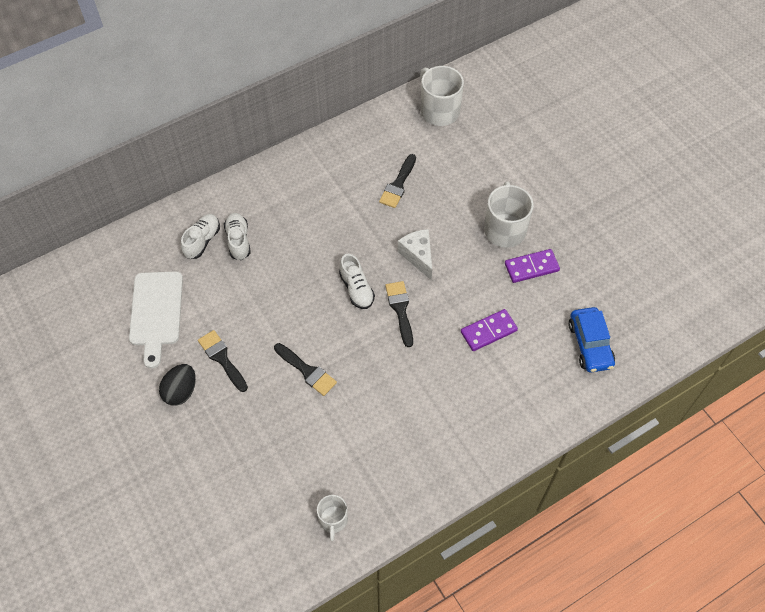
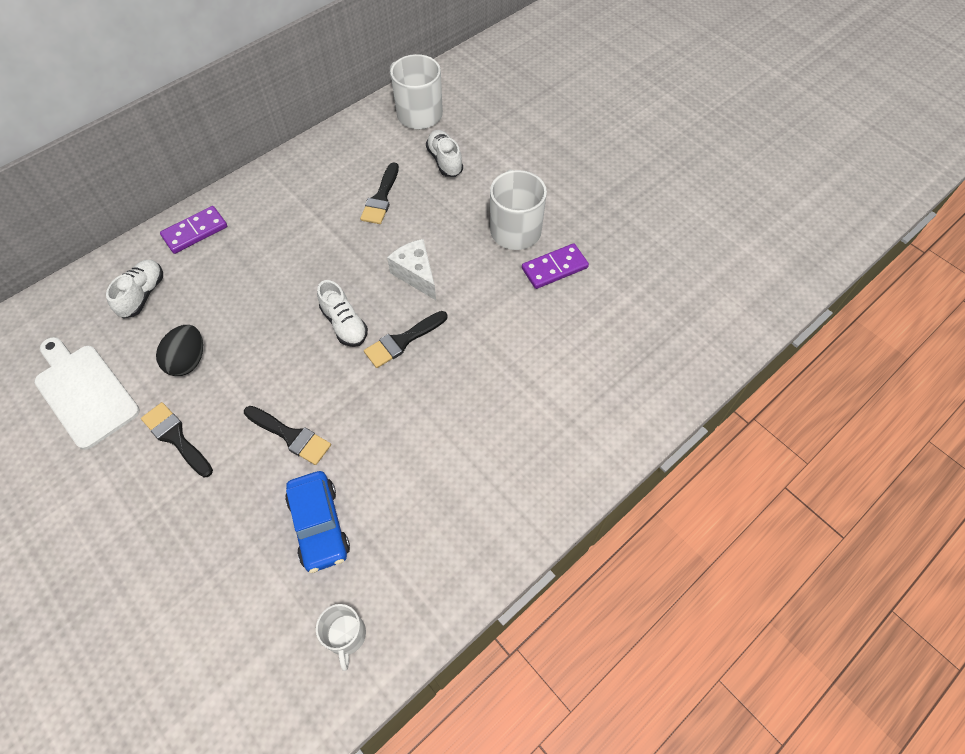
camera: 10 degrees left, 0 degrees up
(156, 313) = (84, 392): white cutting board -> white cutting board turned 150 degrees clockwise
(181, 391) = (121, 490): black egg -> black egg (188, 360)
(238, 241) = (189, 288): white shoe -> white shoe (445, 161)
(400, 310) = (402, 341): black brush -> black brush turned 105 degrees counterclockwise
(488, 331) = (516, 350): purple domino -> purple domino (195, 231)
(590, 345) = (642, 348): blue car -> blue car (319, 525)

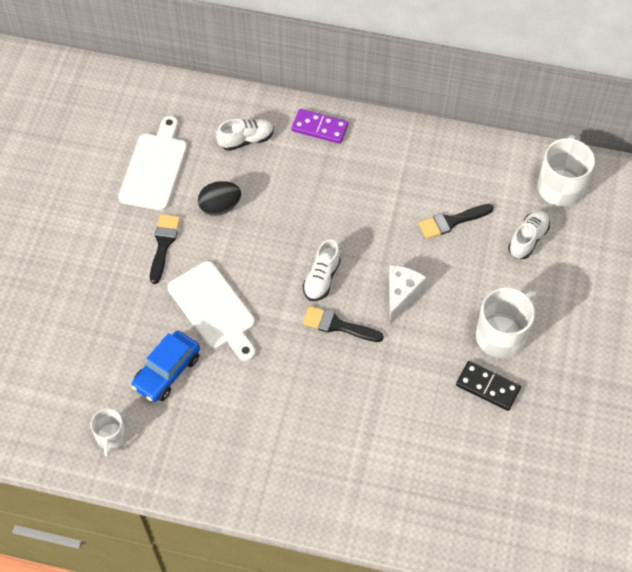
camera: 55 degrees right, 0 degrees up
(291, 436) = (214, 309): black brush -> white cutting board
(346, 635) = (111, 437): white mug -> white mug turned 45 degrees counterclockwise
(554, 268) = (487, 387): purple domino -> black domino

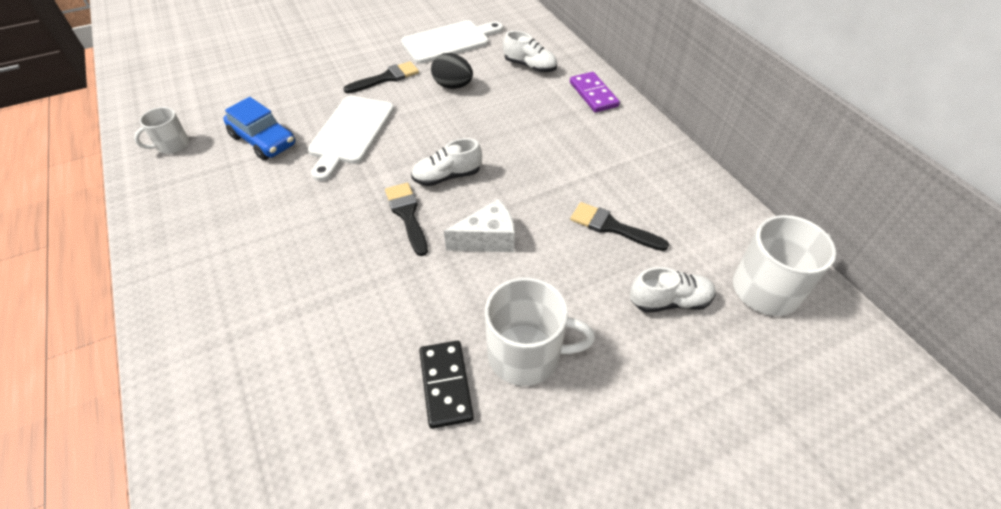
camera: 50 degrees right, 10 degrees down
(167, 371) = (263, 141): blue car -> blue car turned 135 degrees counterclockwise

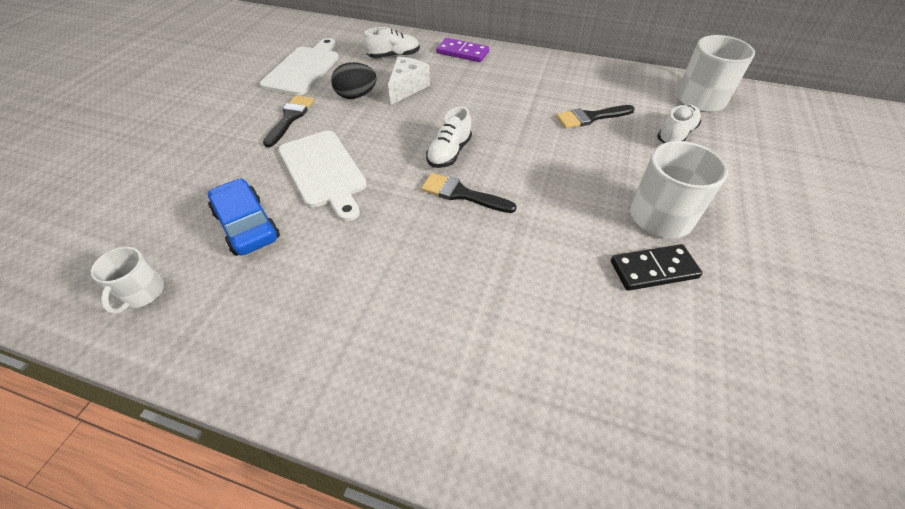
camera: 45 degrees left, 0 degrees up
(263, 141) = (247, 225): blue car -> blue car turned 120 degrees counterclockwise
(445, 385) = (653, 270): black domino -> black domino turned 45 degrees counterclockwise
(488, 239) = (537, 171): white cheese -> white cheese (407, 88)

